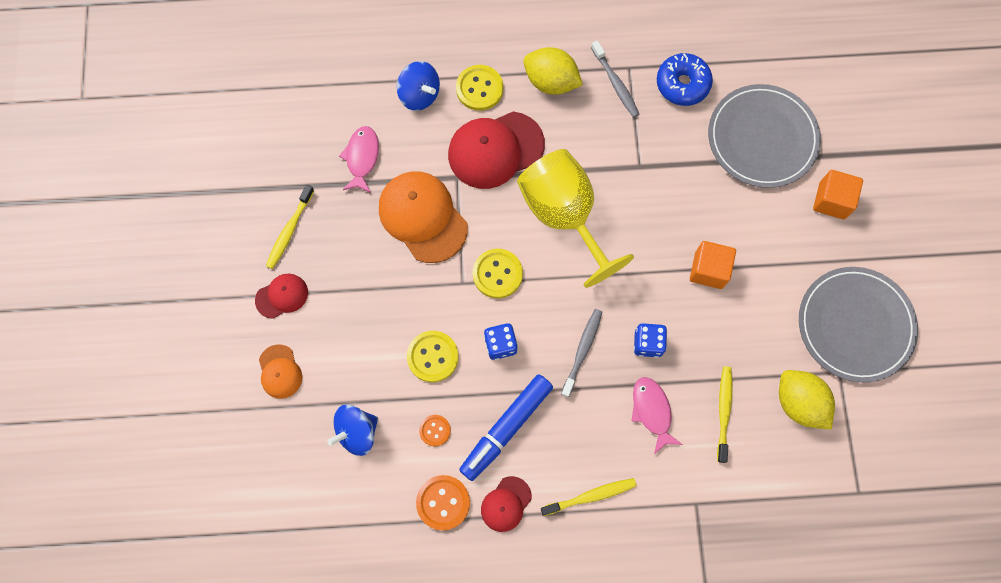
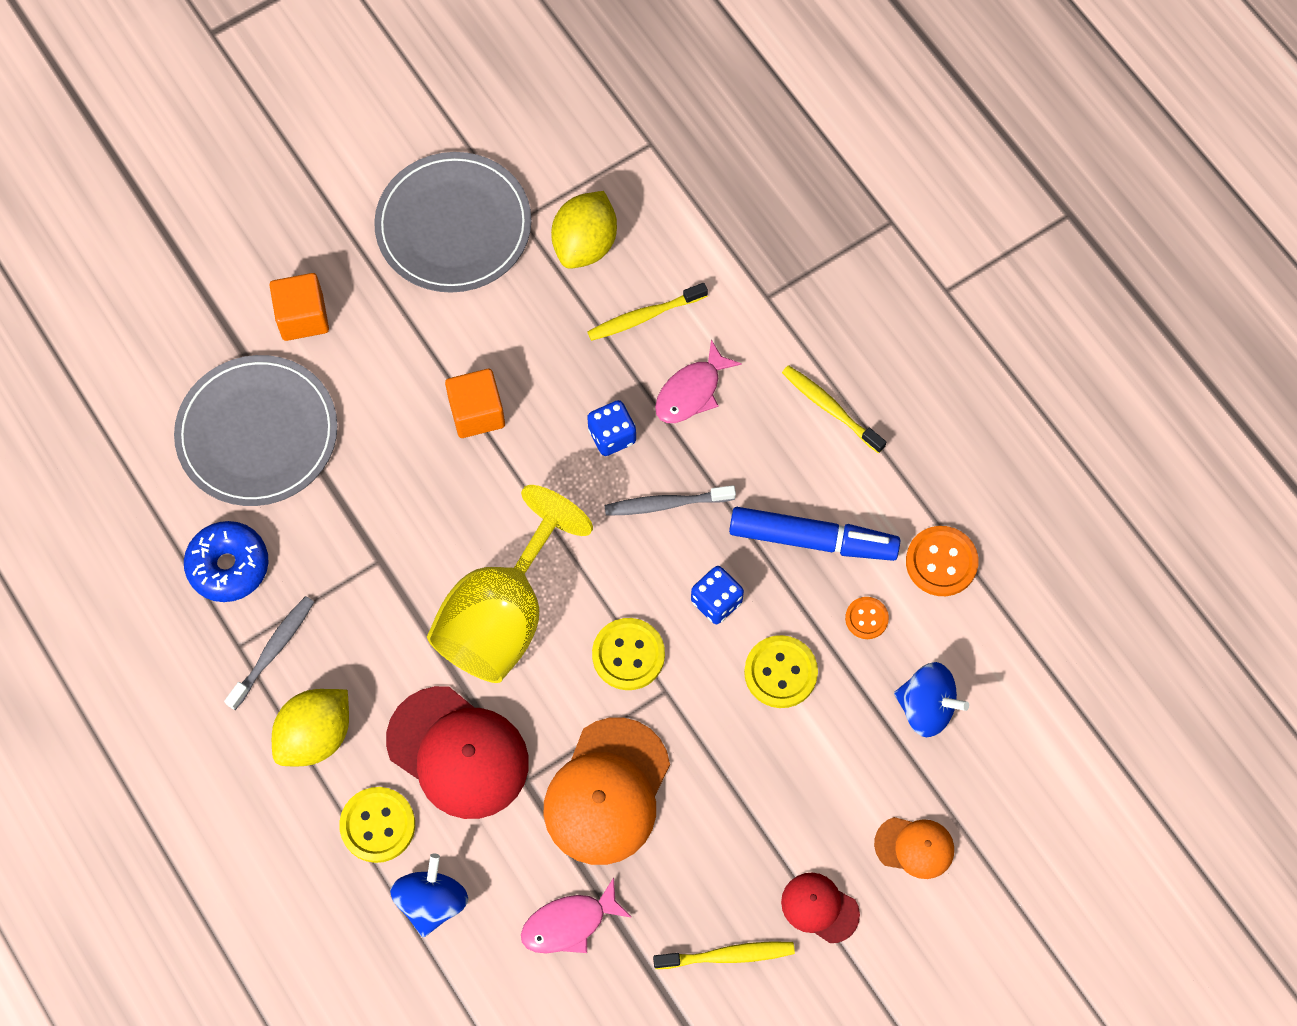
camera: 120 degrees left, 5 degrees down
(280, 371) = (914, 847): orange cap -> orange cap turned 60 degrees clockwise
(506, 504) = (898, 493): red cap -> none
(551, 82) = (315, 736): yellow lemon -> yellow lemon turned 45 degrees clockwise

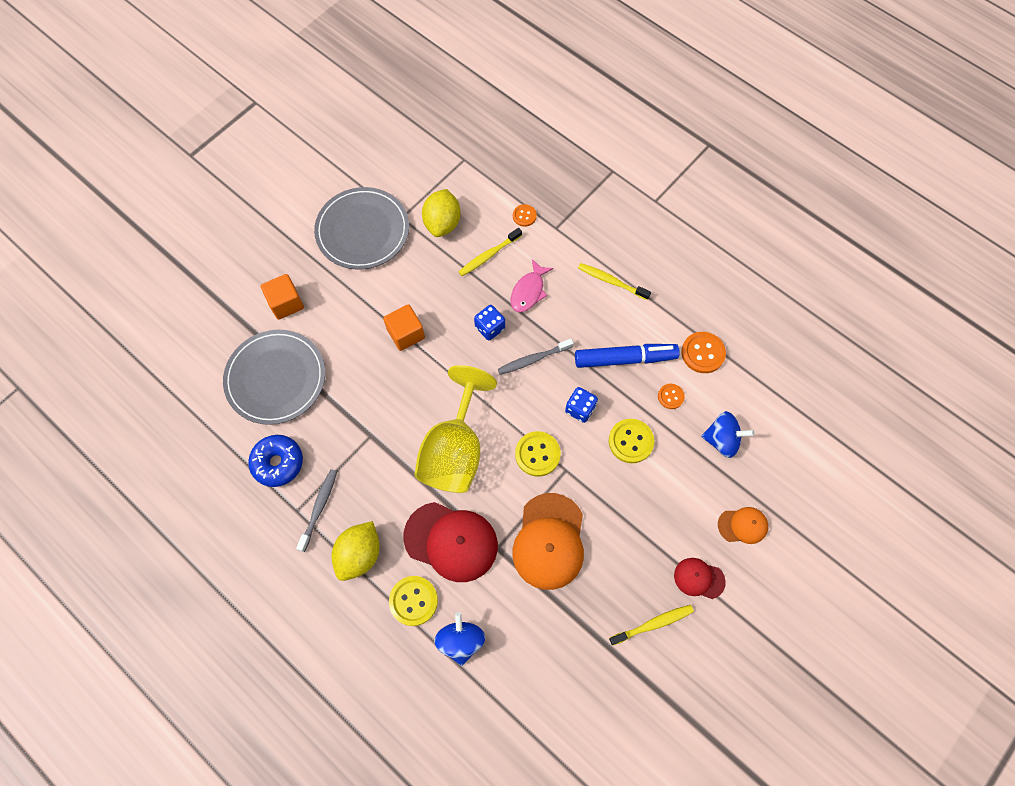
camera: 15 degrees left, 0 degrees up
(569, 923) = (550, 631): pink fish -> none
(721, 264) = (524, 216): none -> orange button

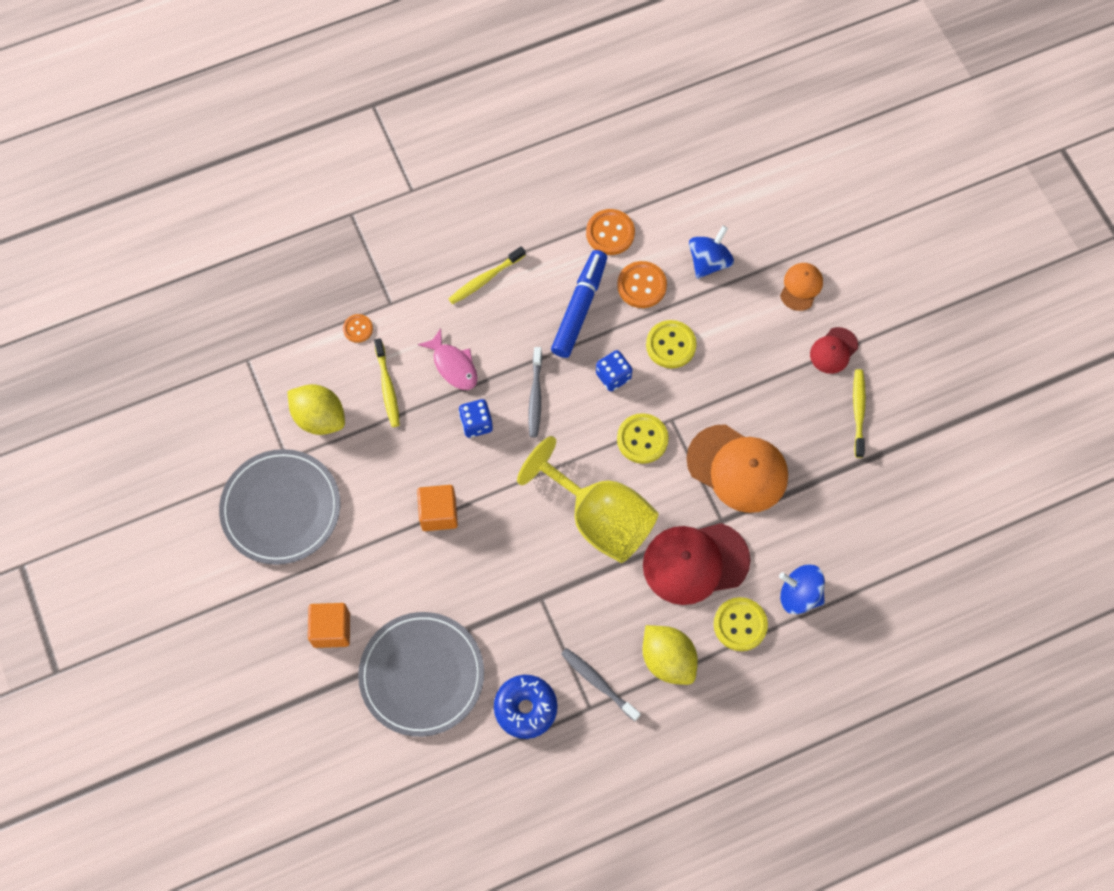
camera: 65 degrees left, 0 degrees up
(451, 541) = (695, 563): red cap -> red cap turned 150 degrees counterclockwise
(670, 396) = (641, 285): orange button -> orange button, size x1.68

